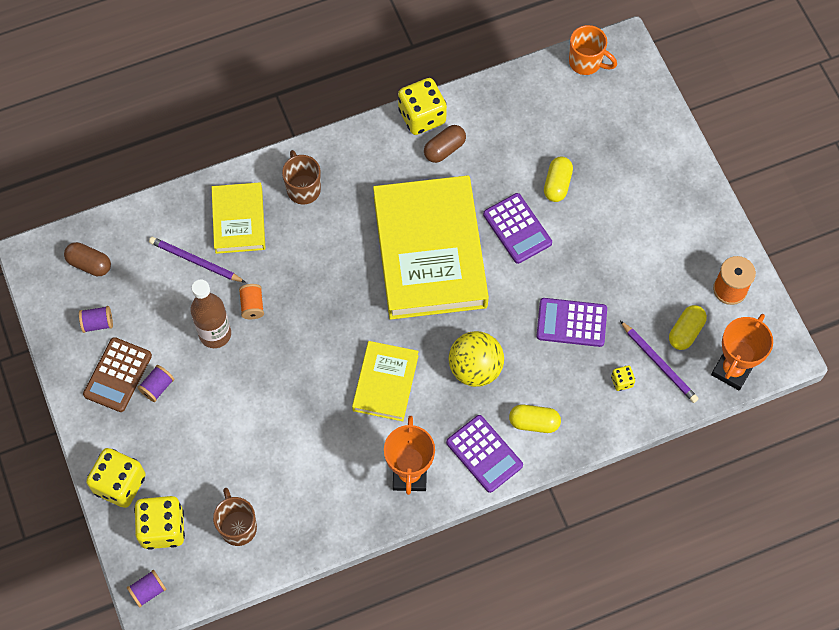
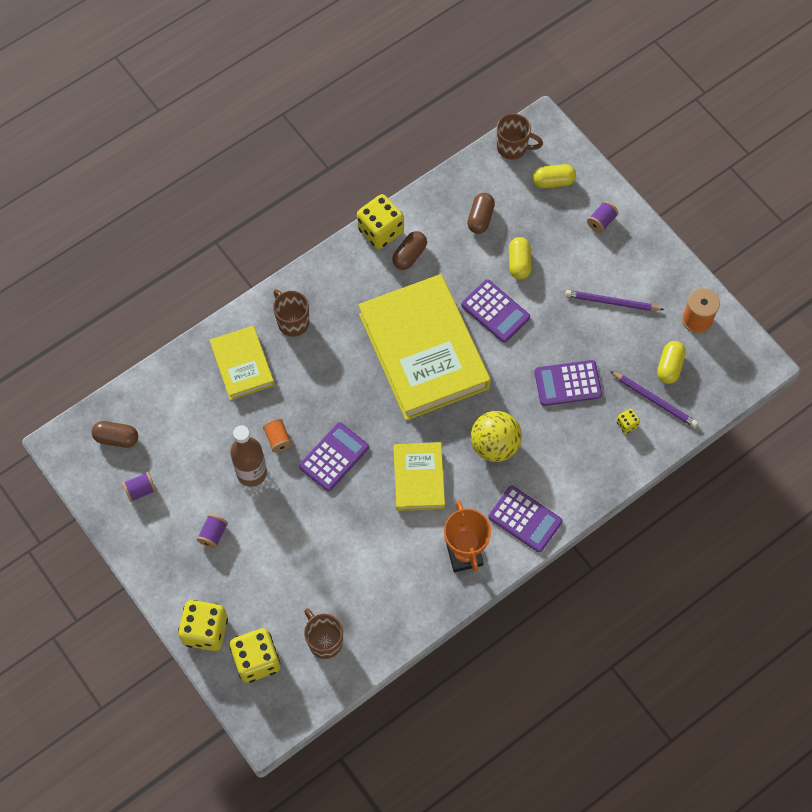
camera: 15 degrees left, 0 degrees up
(118, 375) = (173, 532): brown calculator -> none
(148, 591) = (260, 720): purple spool -> purple spool (601, 221)
(195, 261) = (214, 411): purple pencil -> purple pencil (612, 302)
(304, 338) = (334, 457): none -> purple calculator
(530, 128) = (480, 218): none -> brown capsule
(534, 422) = (560, 480): yellow capsule -> yellow capsule (553, 181)
(586, 62) = (513, 147): orange mug -> brown mug
(732, 370) = (719, 390): orange trophy -> none

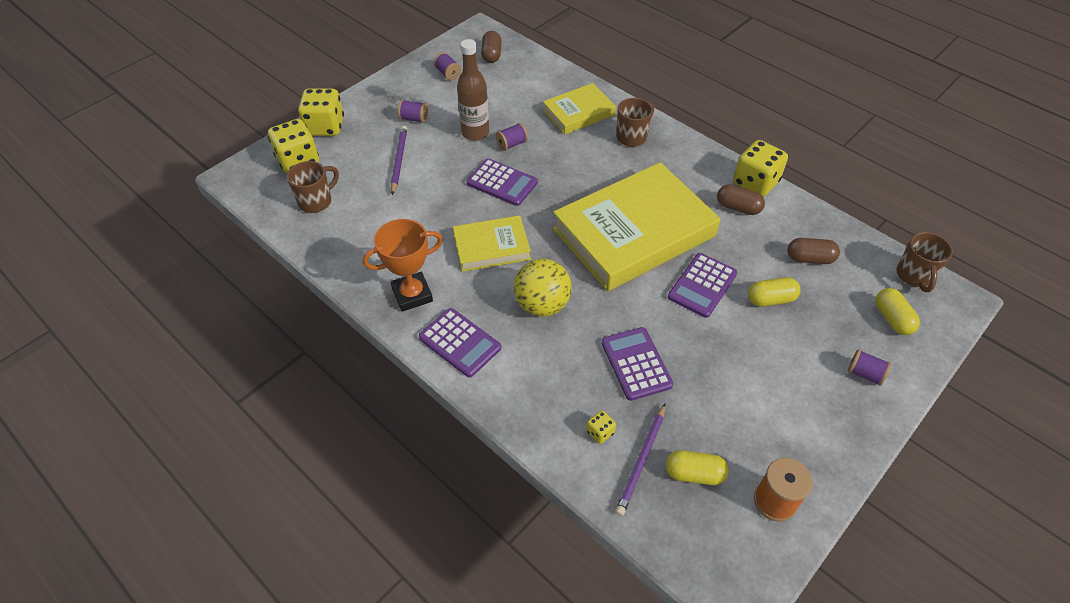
camera: 80 degrees right, 15 degrees down
(278, 439) = (512, 144): orange spool -> purple spool
(525, 519) = (460, 343): purple calculator -> purple calculator turned 75 degrees counterclockwise
(612, 302) = (759, 397): purple pencil -> purple pencil (399, 160)

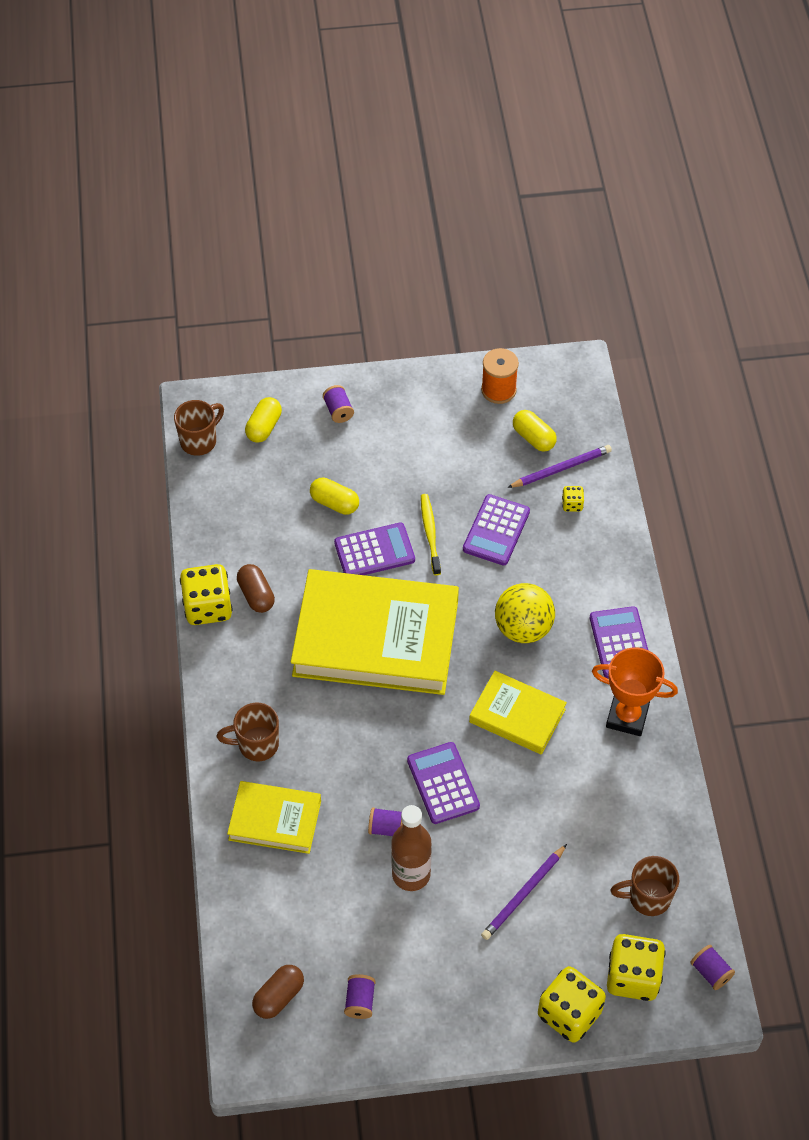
camera: 140 degrees left, 5 degrees up
(414, 119) = (460, 950): purple spool -> purple spool (710, 972)
(680, 326) = (430, 533): none -> yellow toothbrush
(810, 259) = (259, 510): brown capsule -> none

